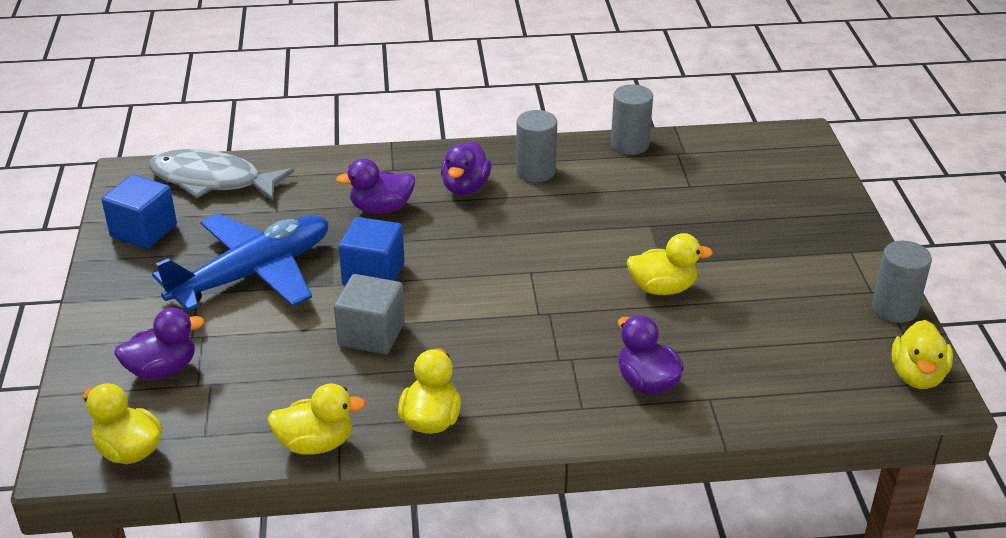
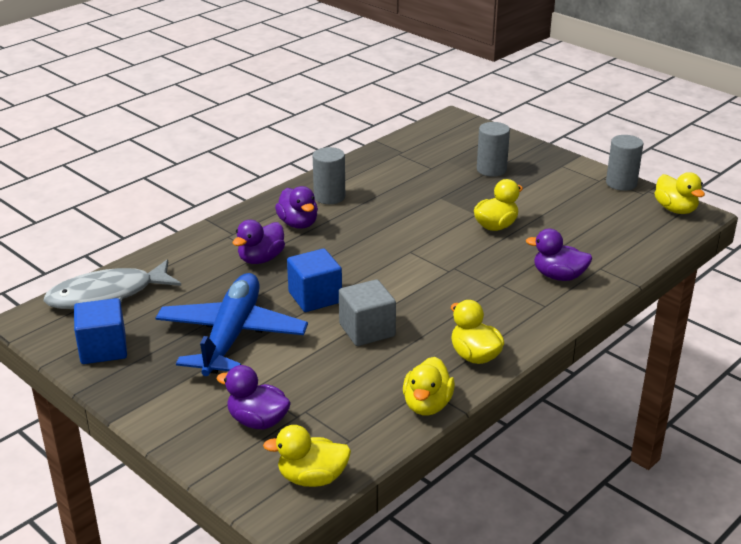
camera: 40 degrees left, 5 degrees down
(162, 369) = (257, 421): purple duck -> purple duck turned 90 degrees counterclockwise
(316, 443) = (427, 405): yellow duck -> yellow duck turned 150 degrees clockwise
(629, 144) = (364, 160): grey cylinder -> grey cylinder (491, 169)

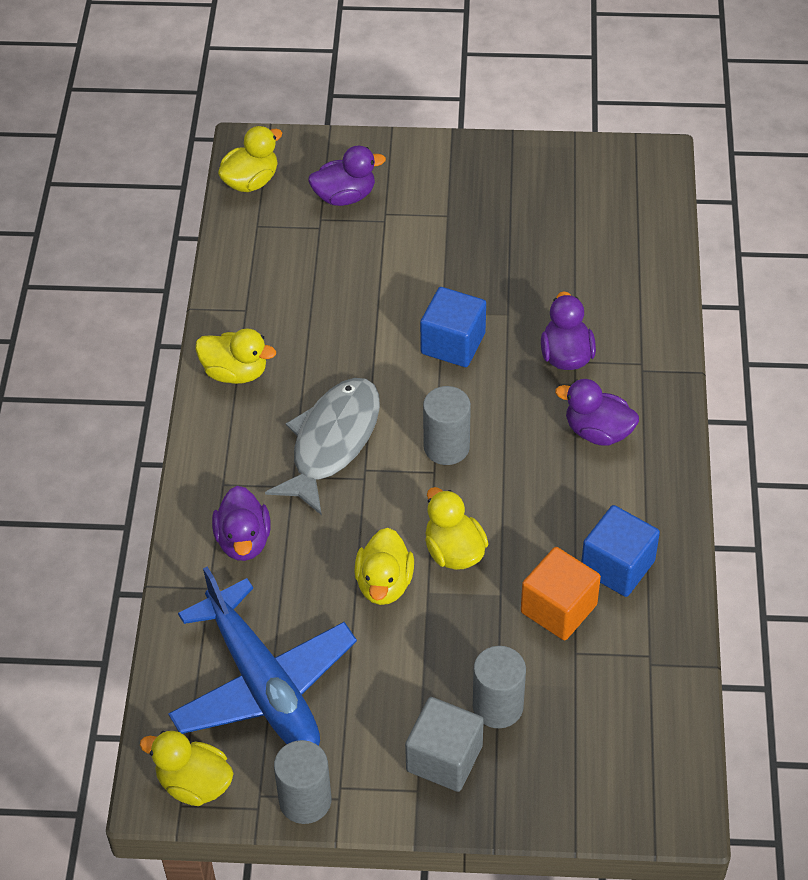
camera: 140 degrees right, 20 degrees up
(103, 349) = (552, 174): blue cube -> blue cube (617, 566)
(107, 295) = (635, 221): grey fish -> grey fish (332, 442)
(232, 335) = (469, 254): blue plane -> blue plane (263, 684)
(329, 197) = (623, 501): grey cylinder -> grey cylinder (446, 447)
(367, 330) = (361, 337): grey cube -> grey cube (444, 758)
(418, 181) = (558, 608): none -> orange cube
(427, 405) = (227, 294): yellow duck -> yellow duck (454, 551)
(558, 276) = (243, 541): purple duck -> purple duck turned 105 degrees clockwise

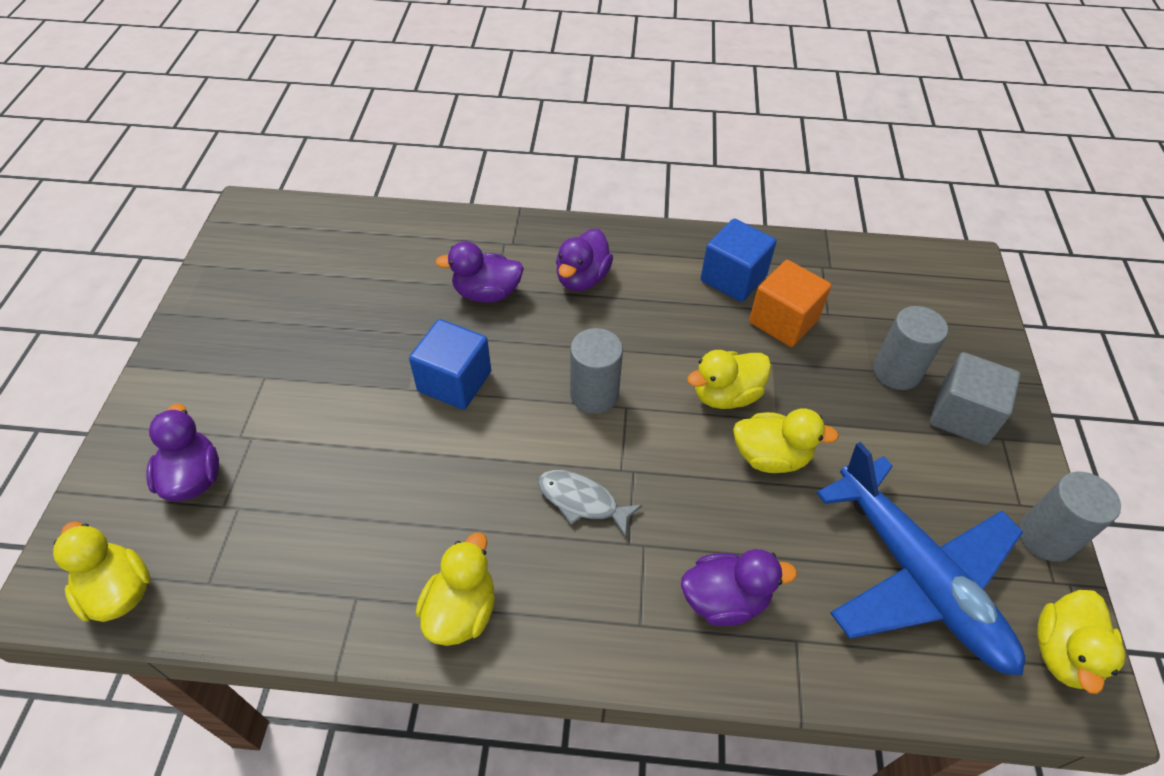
camera: 90 degrees left, 0 degrees up
(263, 684) = (918, 577): blue plane -> blue plane turned 90 degrees clockwise
(332, 442) = (582, 501): grey fish -> grey fish, size x0.54

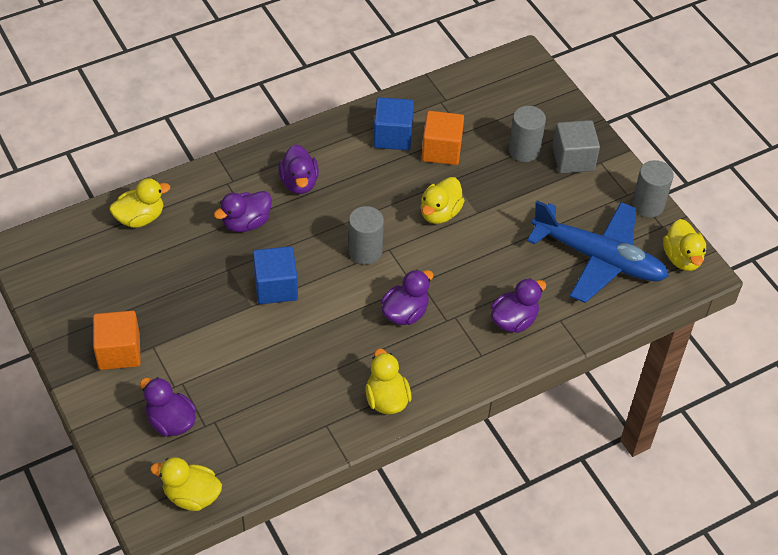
camera: 35 degrees left, 0 degrees up
(226, 363) = (119, 352): none -> orange cube
(582, 501) = (405, 313): grey fish -> purple duck
(771, 457) = (488, 235): yellow duck -> yellow duck (140, 218)

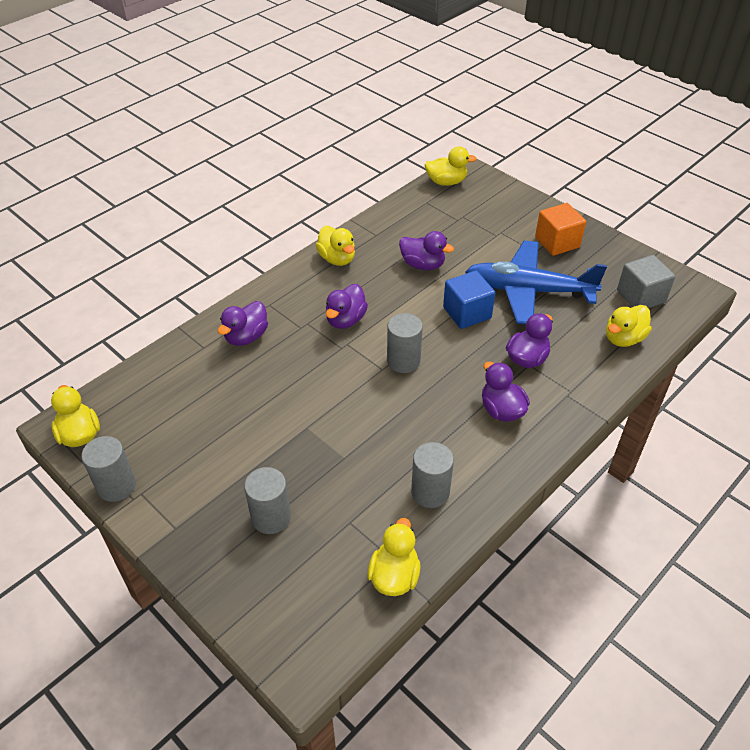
camera: 165 degrees right, 5 degrees down
(171, 421) = (487, 213): purple duck -> purple duck (423, 265)
(392, 136) = (430, 492): blue cube -> grey cylinder
(440, 213) = (345, 416): yellow duck -> yellow duck (394, 576)
(441, 150) = (368, 490): orange cube -> none
(573, 159) = (209, 522): grey cube -> grey cube (641, 296)
(599, 259) = (170, 412): blue plane -> blue plane (528, 291)

